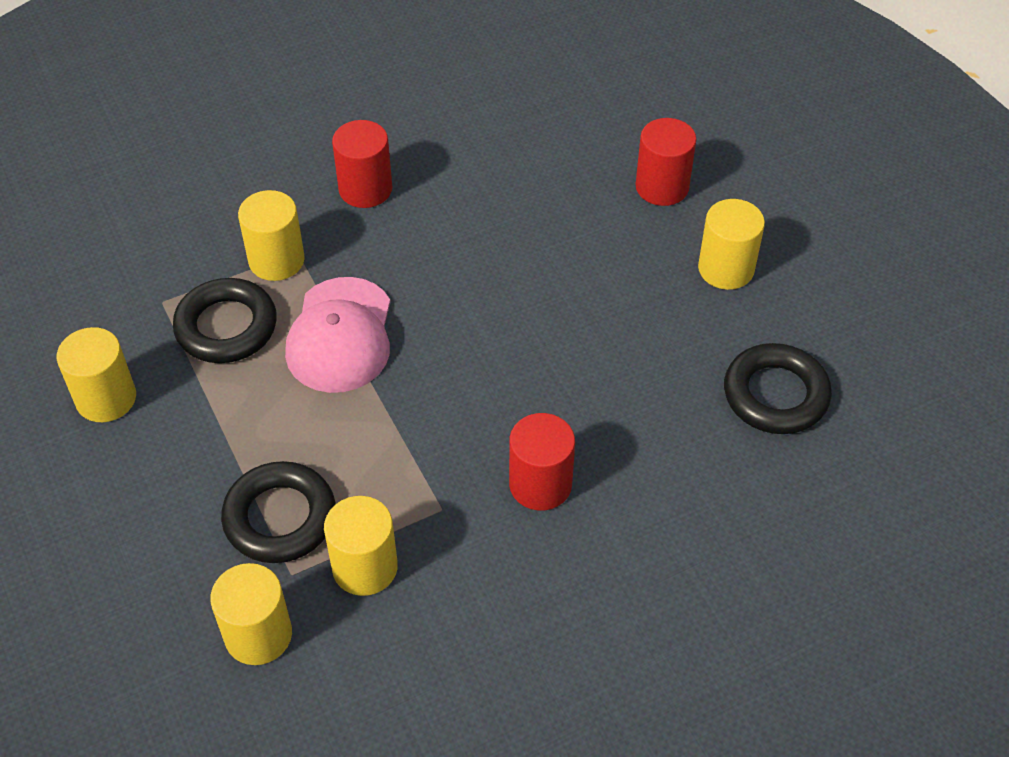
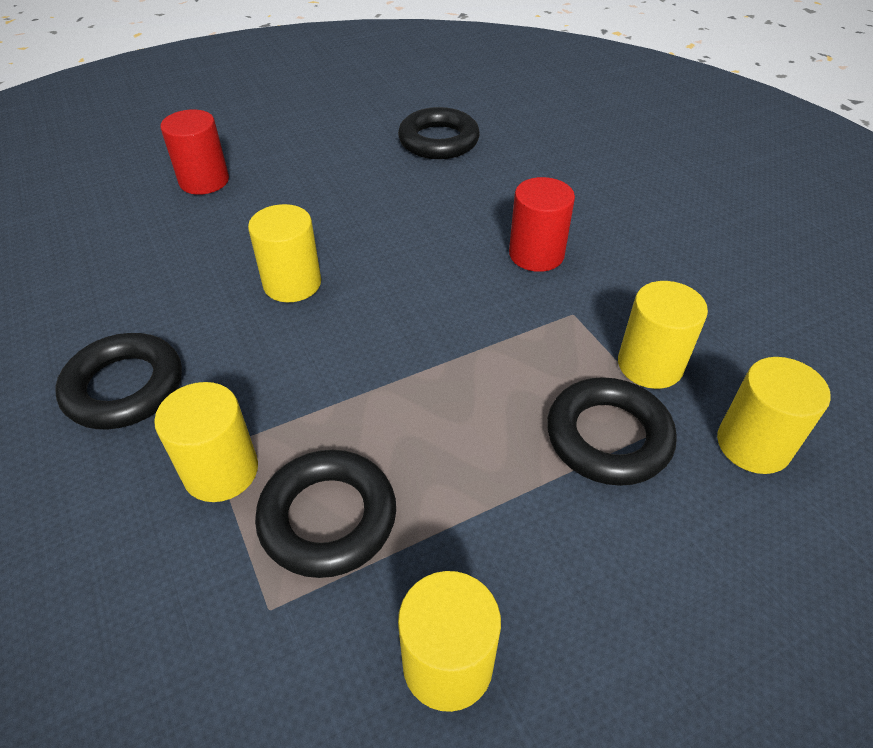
camera: 90 degrees left, 5 degrees down
(340, 335) = (355, 399): pink cap -> none
(365, 189) = (124, 387): red cylinder -> black ring
(726, 269) = (309, 155): yellow cylinder -> yellow cylinder (292, 283)

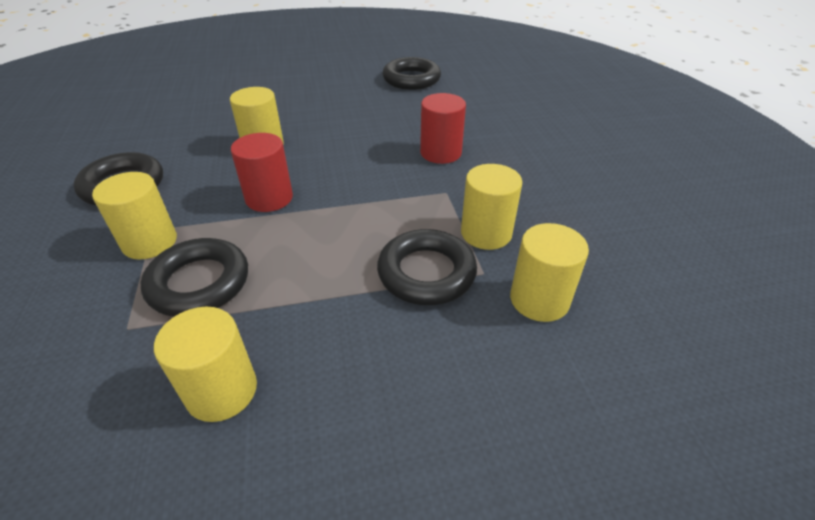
camera: 15 degrees right, 5 degrees down
(204, 181) = (244, 83): red cylinder -> red cylinder (269, 198)

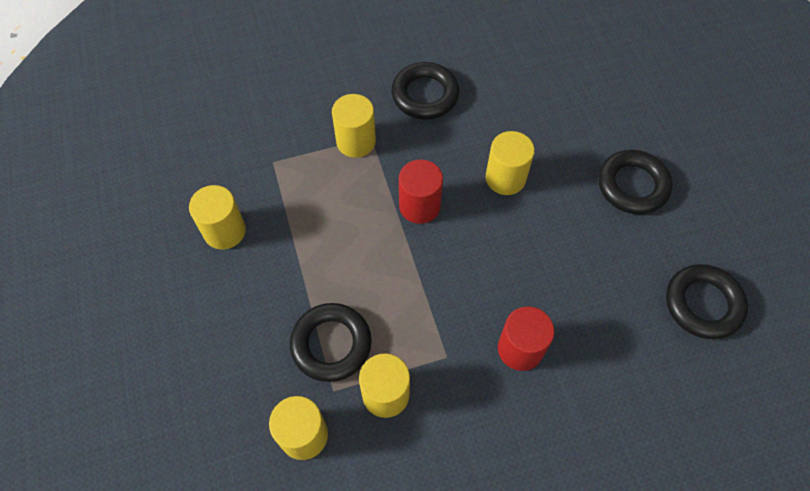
camera: 85 degrees right, 20 degrees up
(199, 283) = (314, 188): black ring -> black ring (632, 185)

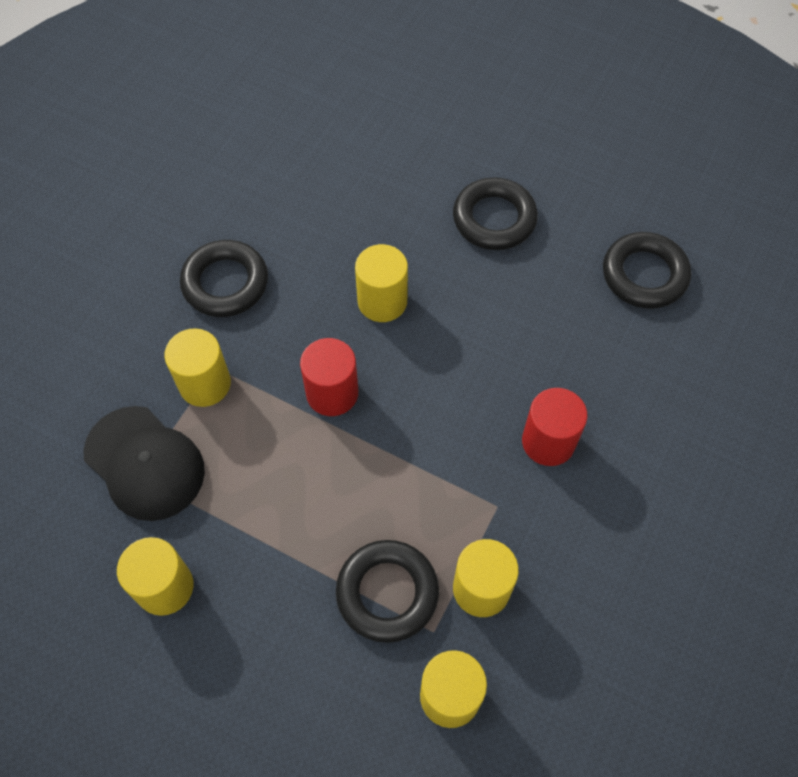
camera: 45 degrees left, 0 degrees up
(282, 157) = (144, 463): none -> black cap

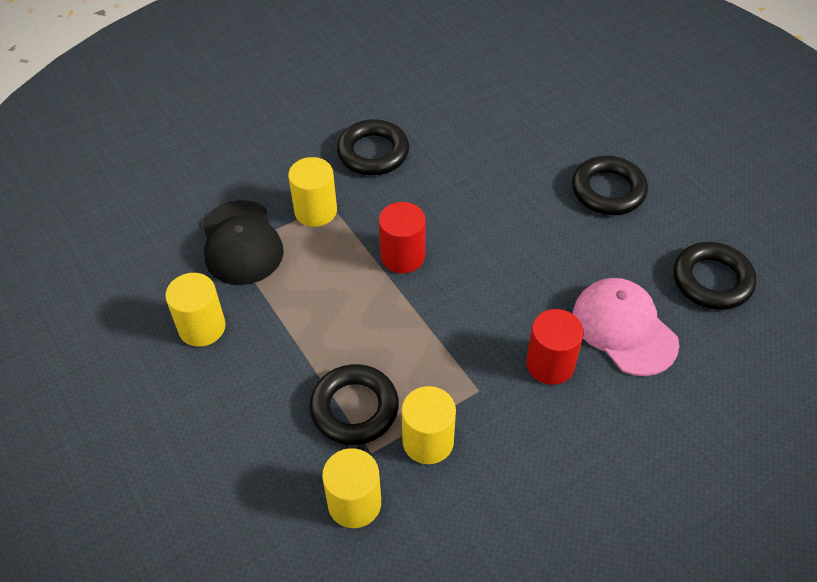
camera: 30 degrees right, 10 degrees down
(382, 301) = (481, 211): yellow cylinder -> none
(594, 367) = (624, 328): none -> pink cap

